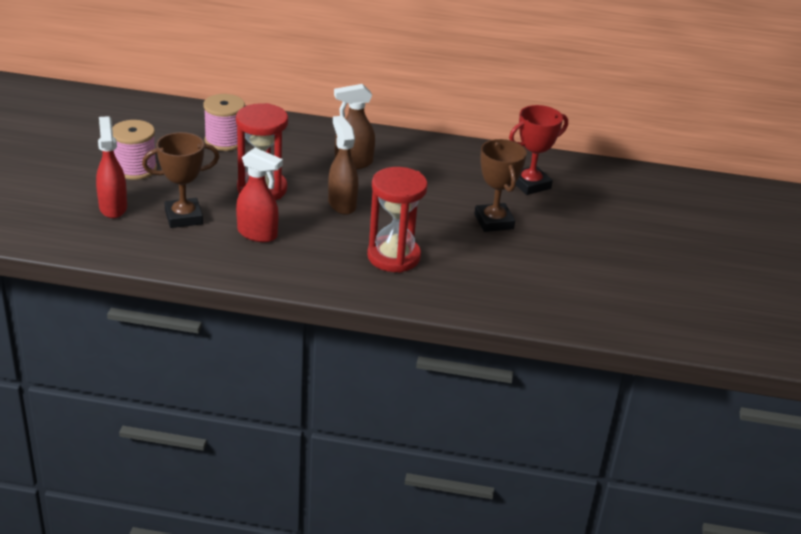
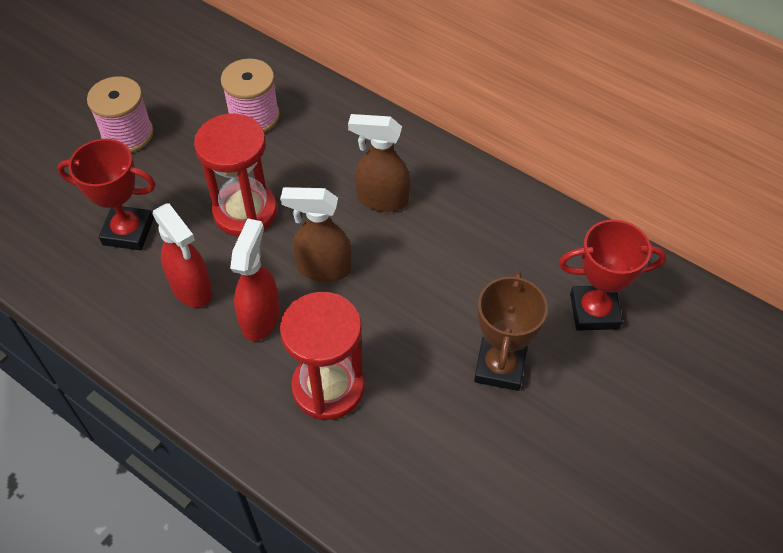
camera: 30 degrees right, 20 degrees up
(113, 207) = (64, 190): red spray bottle -> red spray bottle (260, 318)
(183, 217) = (128, 231): brown trophy -> red trophy
(342, 204) = (323, 269): brown spray bottle -> brown spray bottle turned 90 degrees counterclockwise

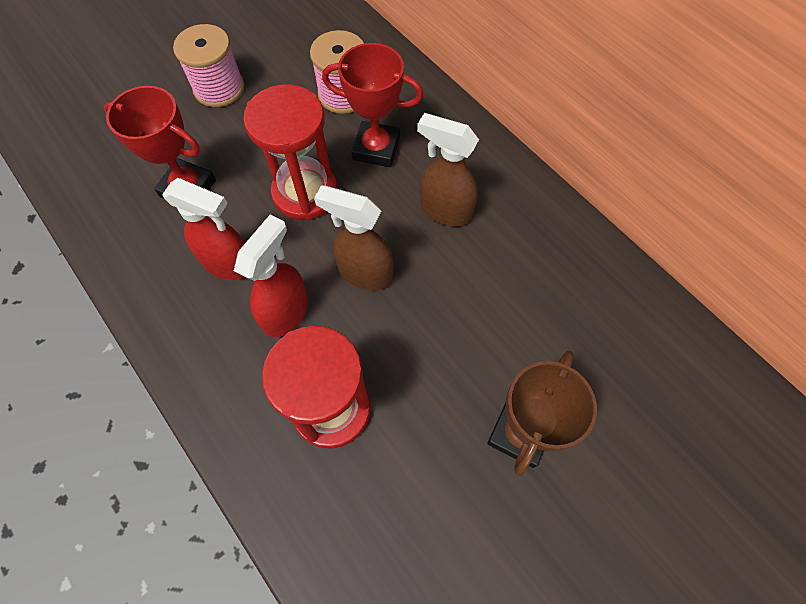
camera: 15 degrees right, 10 degrees up
(192, 289) = (229, 263): red spray bottle -> red spray bottle turned 45 degrees counterclockwise
(594, 311) = (641, 393): red trophy -> red trophy (376, 148)

